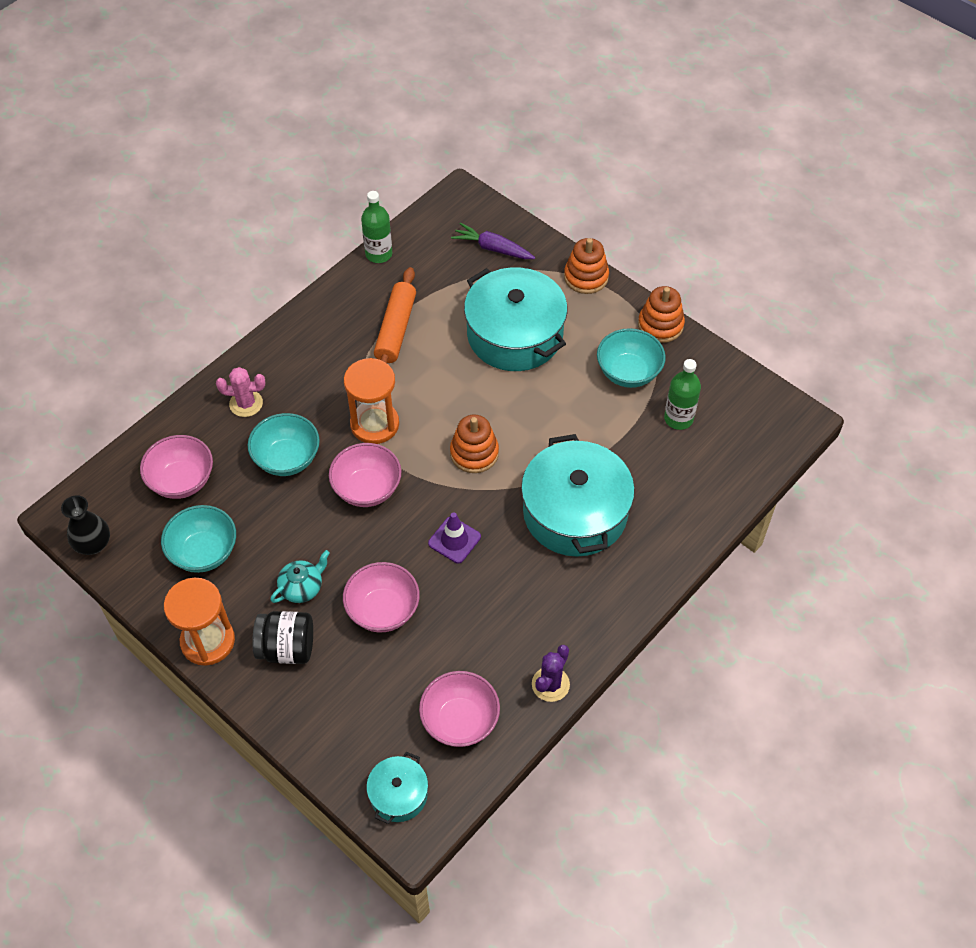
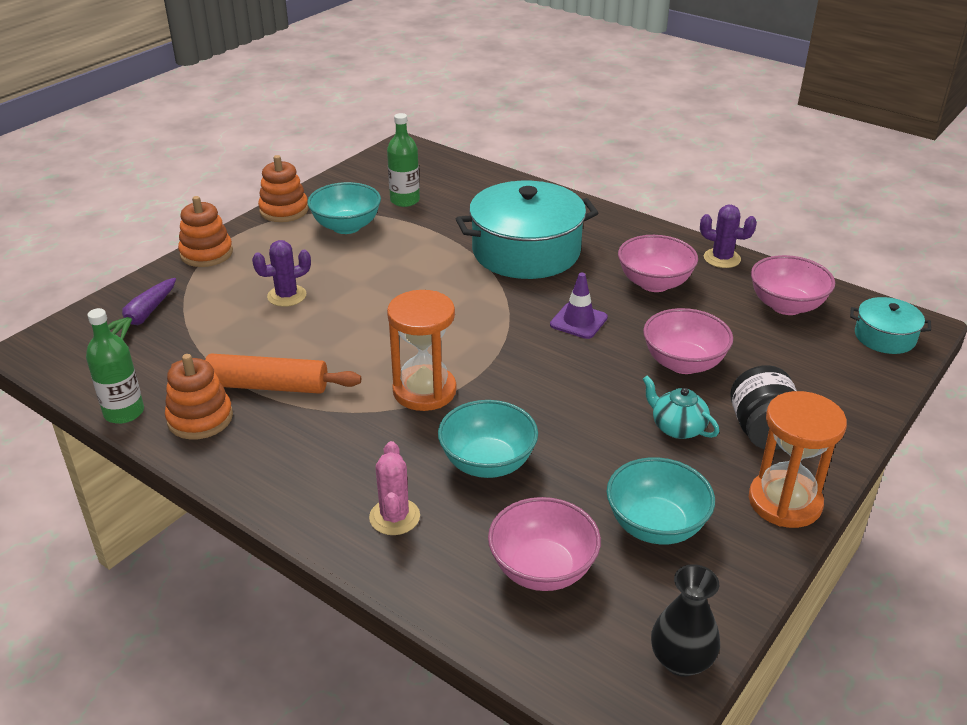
camera: 95 degrees left, 20 degrees down
(367, 489) = (523, 389): pink bowl -> pink bowl (654, 283)
(474, 453) = (460, 315): orange stacking toy -> orange stacking toy (200, 418)
(515, 334) = (287, 296): turquoise pot -> purple cactus

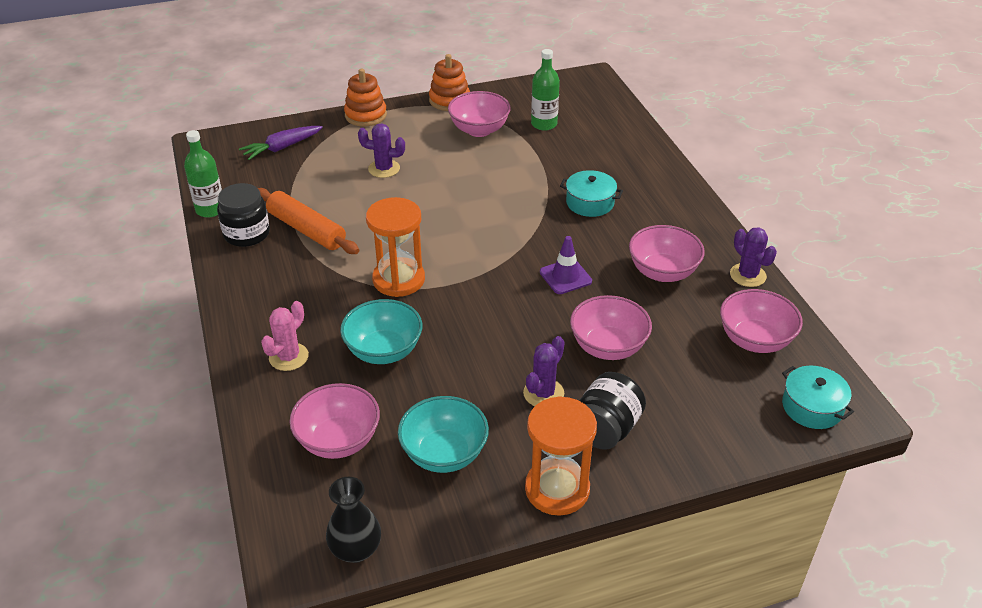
camera: 35 degrees right, 5 degrees up
(200, 418) = (247, 234): orange stacking toy -> black jar
(346, 226) = (479, 130): turquoise bowl -> pink bowl
(526, 251) = (590, 203): turquoise pot -> turquoise pot, size x0.49
(677, 427) = (543, 393): turquoise teapot -> purple cactus

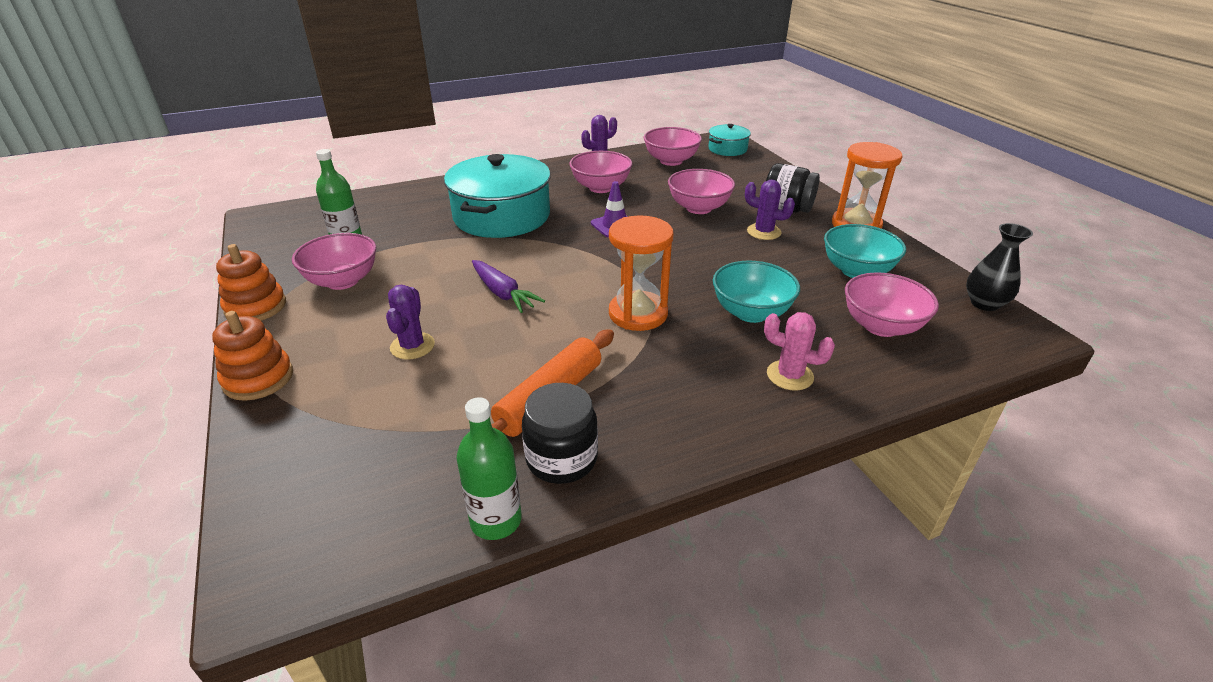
camera: 95 degrees left, 5 degrees down
(282, 148) = (322, 461): purple carrot -> purple carrot (503, 293)
(590, 203) = (501, 216): turquoise pot -> turquoise pot, size x2.04

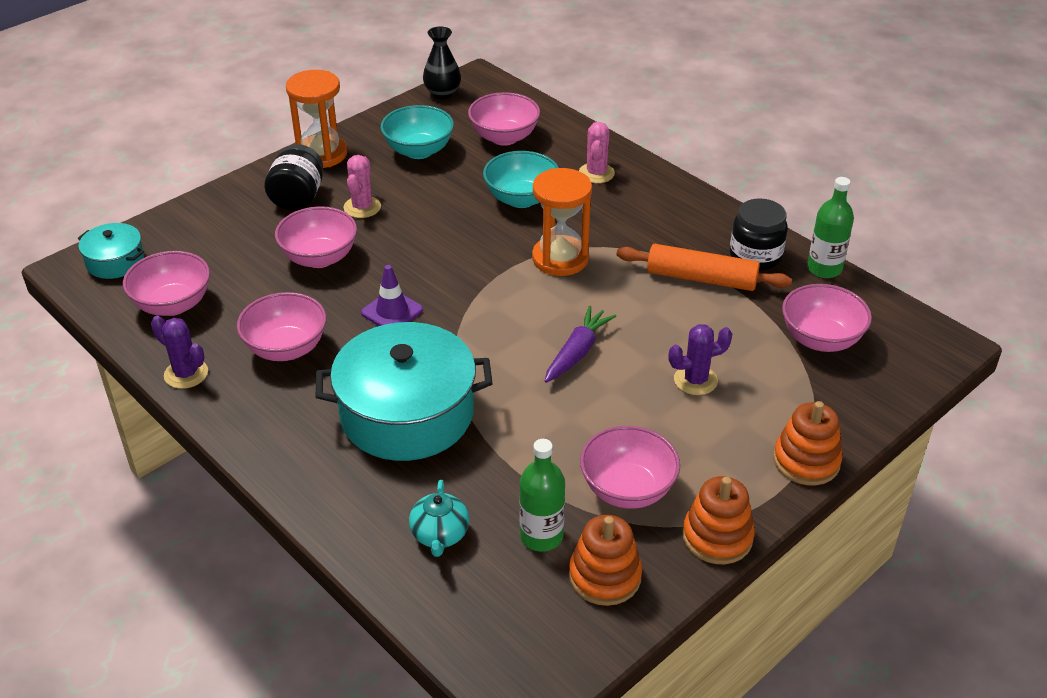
camera: 110 degrees left, 5 degrees up
(289, 256) = (605, 576): none -> orange stacking toy
(383, 457) = (820, 339): none -> pink bowl
(390, 211) = (439, 535): none -> turquoise teapot
(763, 232) = (362, 207): purple cactus -> pink cactus

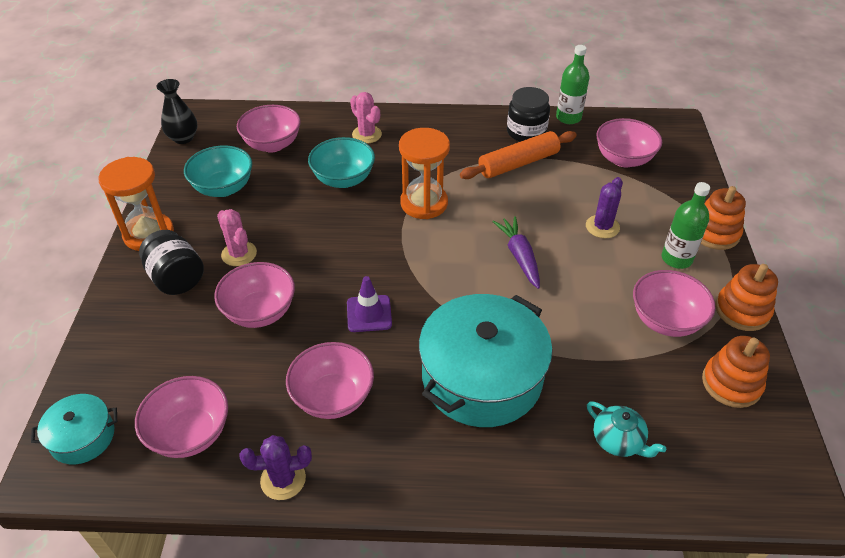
camera: 45 degrees left, 5 degrees up
(541, 536) = (668, 389): green bottle -> green bottle (676, 259)

